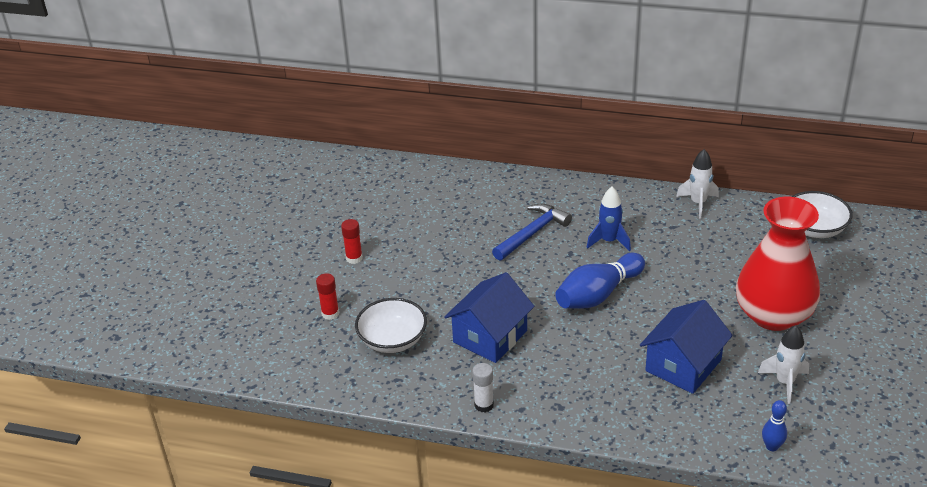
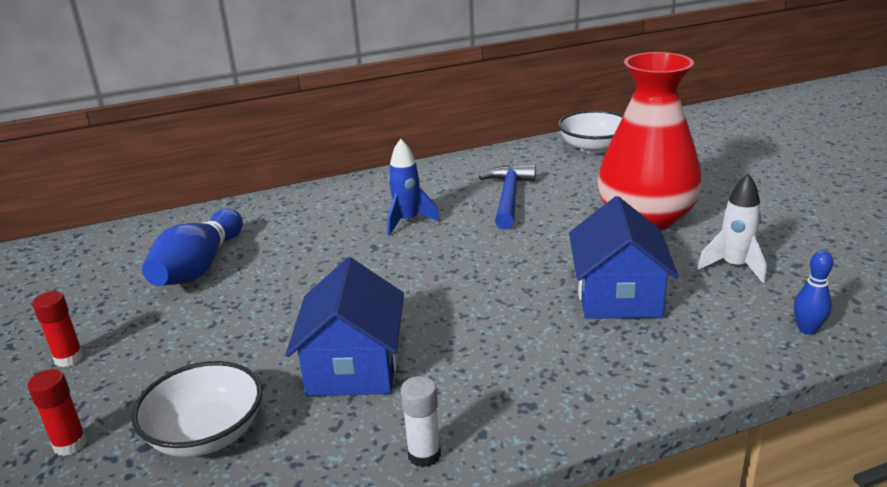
camera: 35 degrees left, 10 degrees down
(532, 233) = (310, 245): blue hammer -> blue hammer (509, 197)
(598, 294) = (447, 270): blue bowling pin -> blue bowling pin (199, 267)
(698, 203) = (465, 164): white rocket -> none

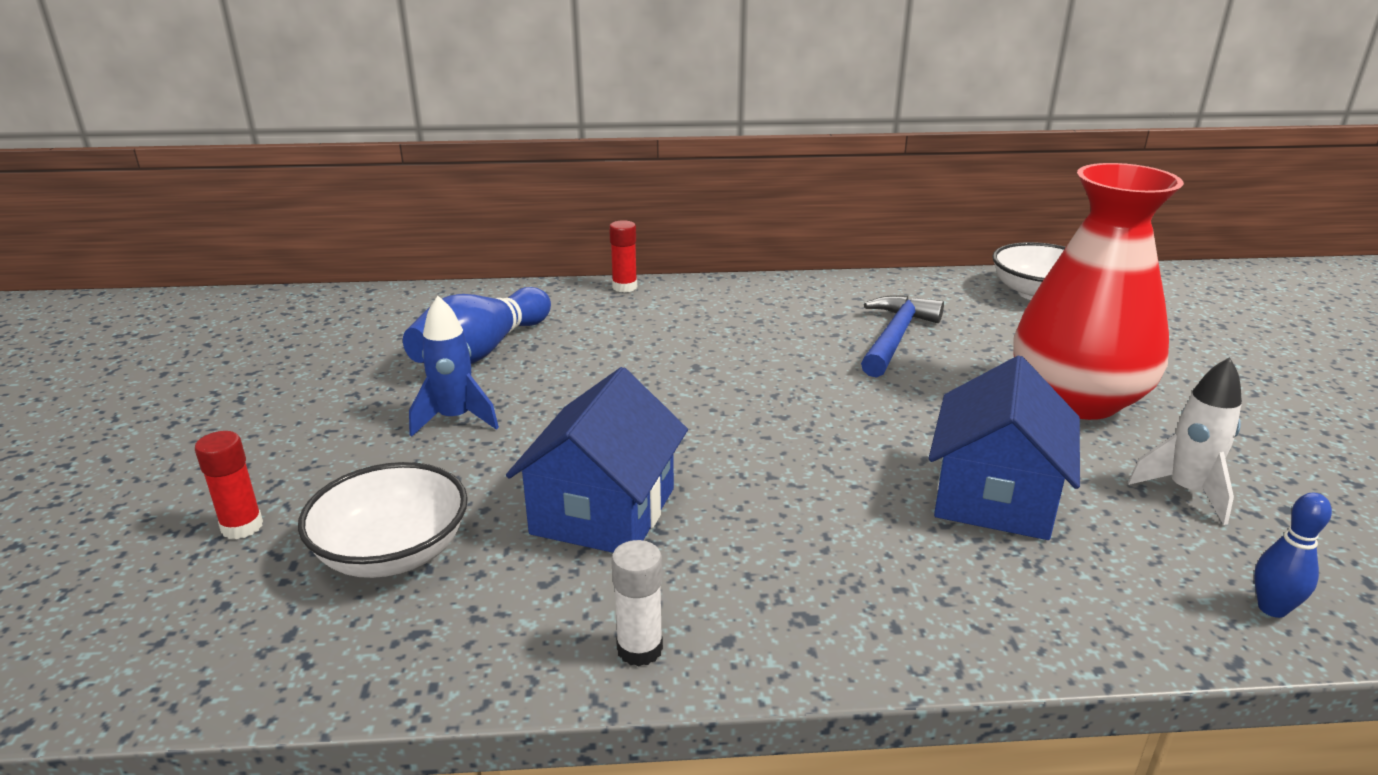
camera: 15 degrees right, 0 degrees up
(69, 358) = (291, 426): red glue stick -> red glue stick (624, 287)
(407, 221) = (751, 344): blue rocket -> blue rocket (455, 419)

